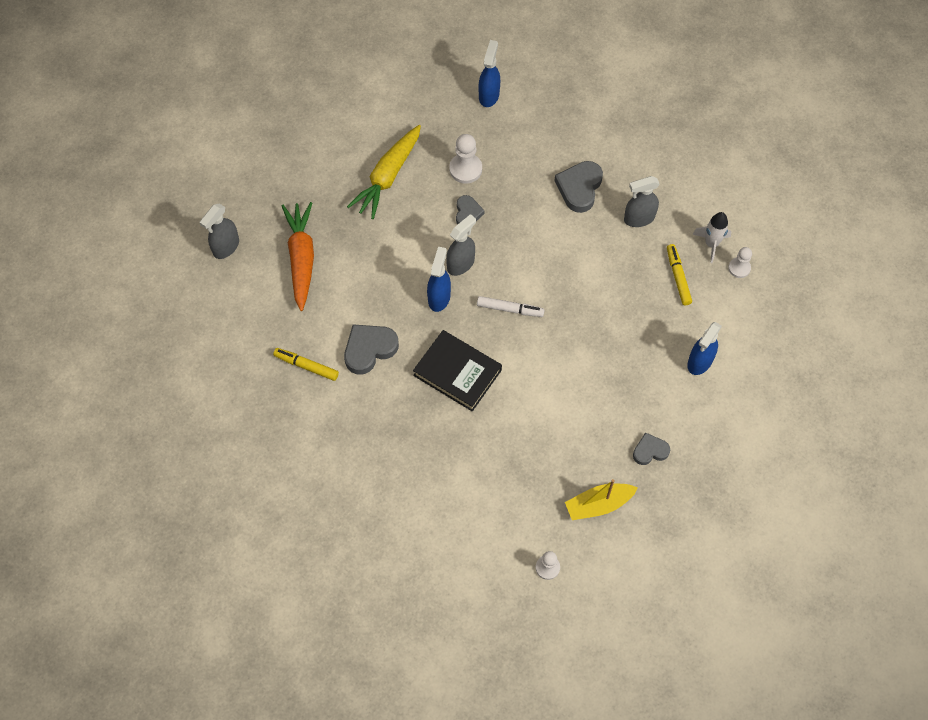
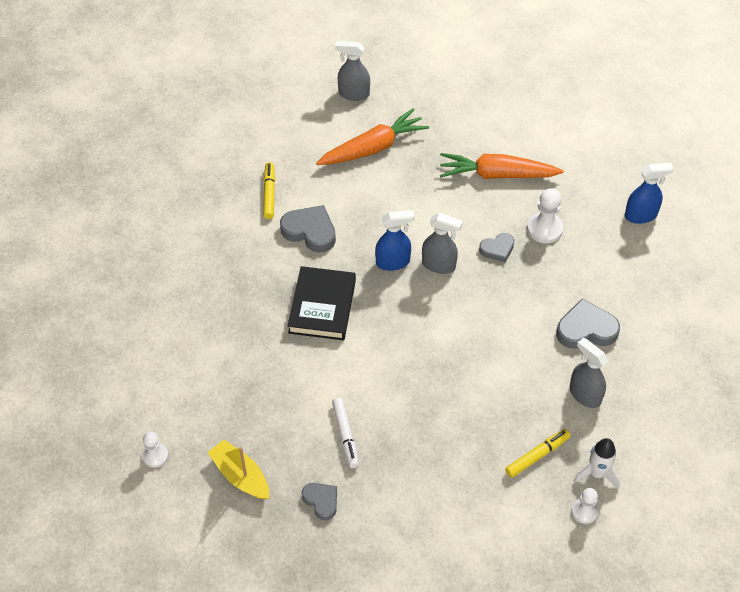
camera: 65 degrees right, 10 degrees down
(388, 177) = (496, 175): yellow carrot -> orange carrot
(510, 309) = (413, 322): white marker -> white marker (345, 435)
(699, 362) = (448, 512): blue spray bottle -> none

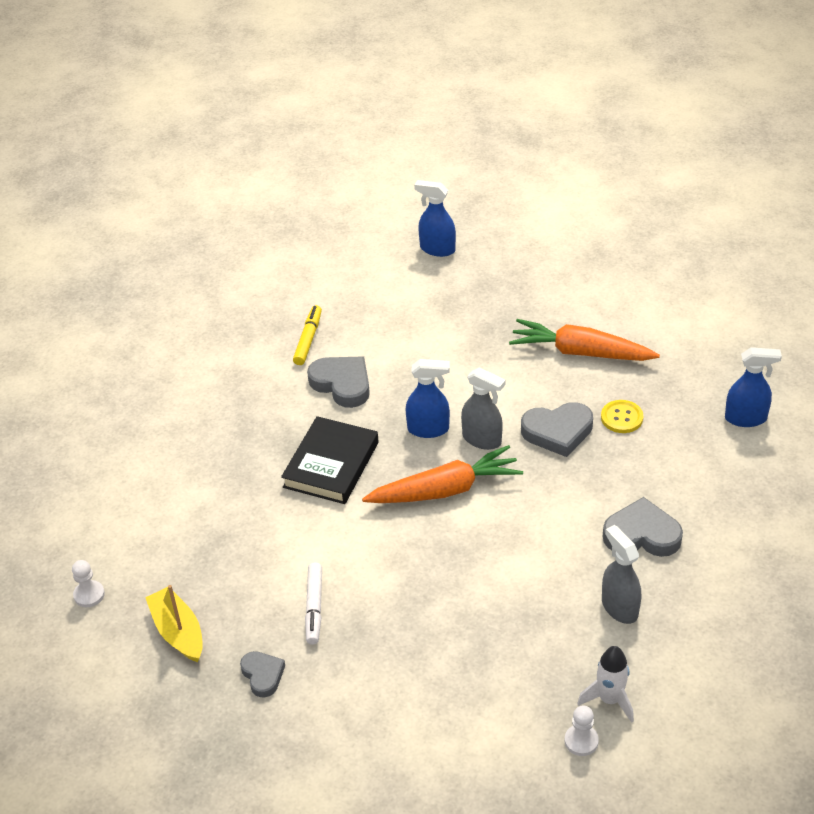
camera: 15 degrees right, 10 degrees down
(353, 94) = (437, 249): grey spray bottle -> blue spray bottle
(373, 148) = (442, 307): orange carrot -> orange carrot (445, 490)
(497, 249) = (557, 432): grey heart -> grey heart, size x1.63
(537, 455) = (540, 667): yellow marker -> none
(544, 229) = (621, 418): white pawn -> yellow button

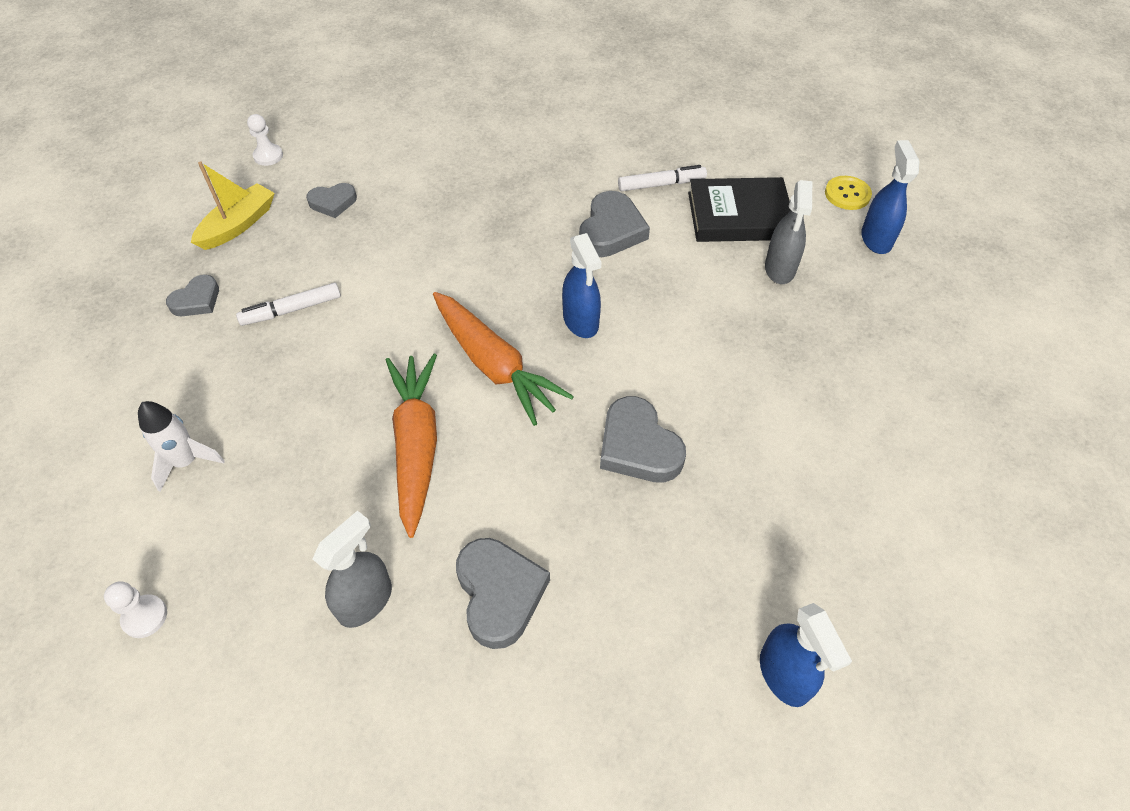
camera: 65 degrees right, 10 degrees up
(192, 556) = (333, 202): none -> grey heart
(308, 339) = (661, 184): yellow marker -> white marker
(331, 465) = (491, 259): black book -> black book (739, 216)
(482, 439) = (588, 375): grey spray bottle -> grey spray bottle (780, 269)
(580, 352) = (793, 430): orange carrot -> orange carrot (416, 445)
(609, 700) = (213, 632): white rocket -> white rocket (186, 462)
(621, 418) = (700, 511): yellow button -> yellow button (847, 194)

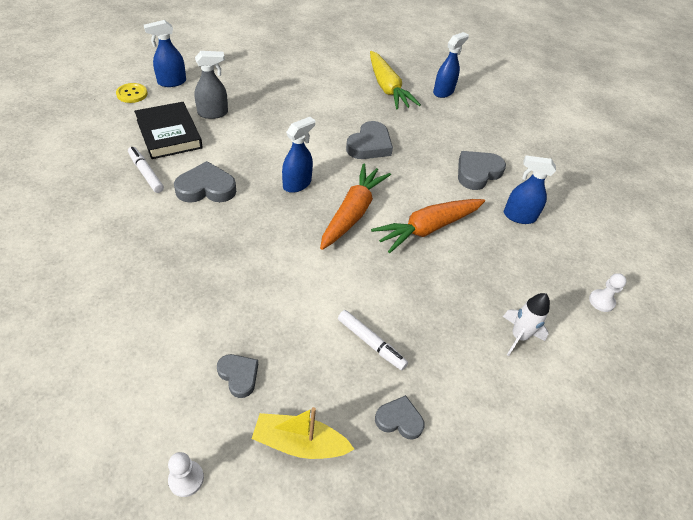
camera: 120 degrees left, 5 degrees down
(366, 601) = (519, 216): grey spray bottle -> blue spray bottle
(817, 555) = (387, 88): none -> yellow carrot

